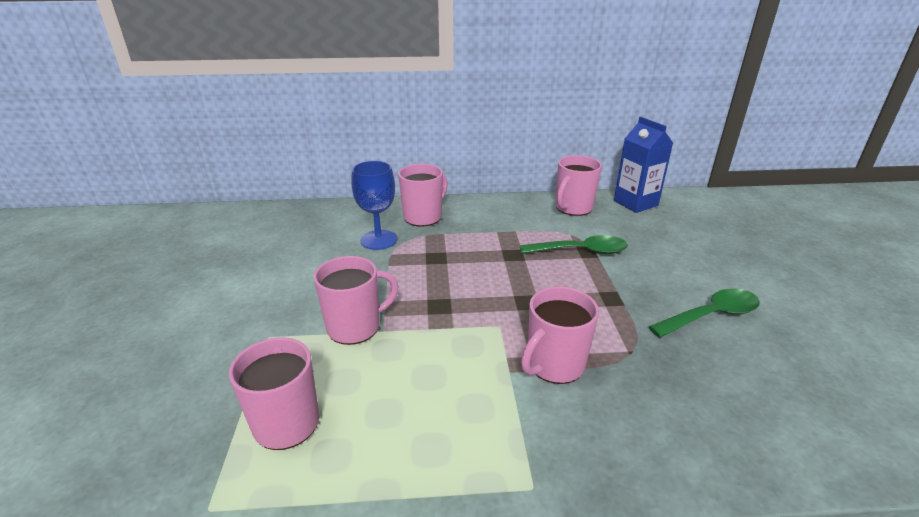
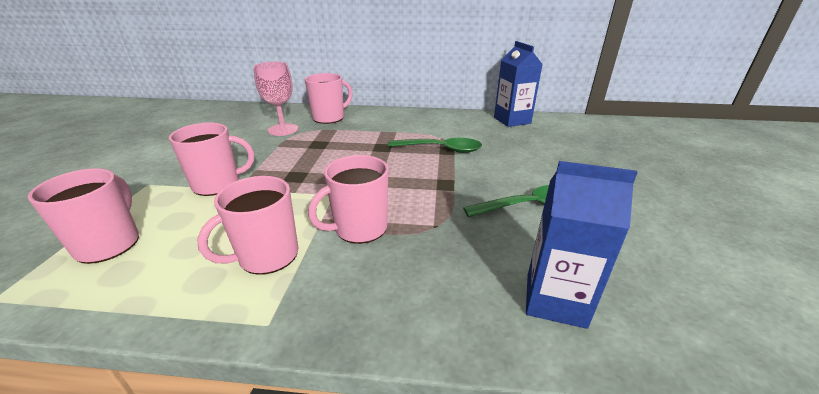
camera: 10 degrees right, 0 degrees up
(378, 240) = (283, 130): blue goblet -> pink goblet
(573, 208) = (455, 120): pink mug -> pink mug (267, 256)
(786, 419) = (555, 300): none -> blue carton

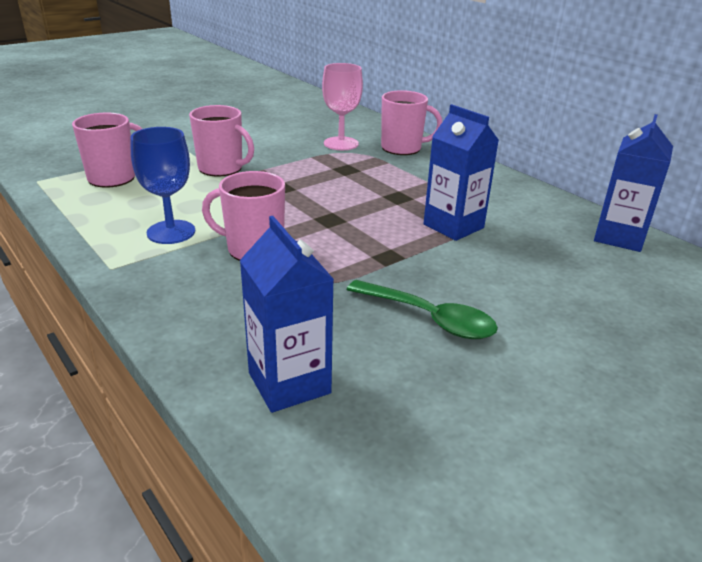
camera: 45 degrees right, 0 degrees up
(267, 256) = (171, 232): pink mug -> blue goblet
(441, 149) = (453, 226): green spoon -> blue carton

